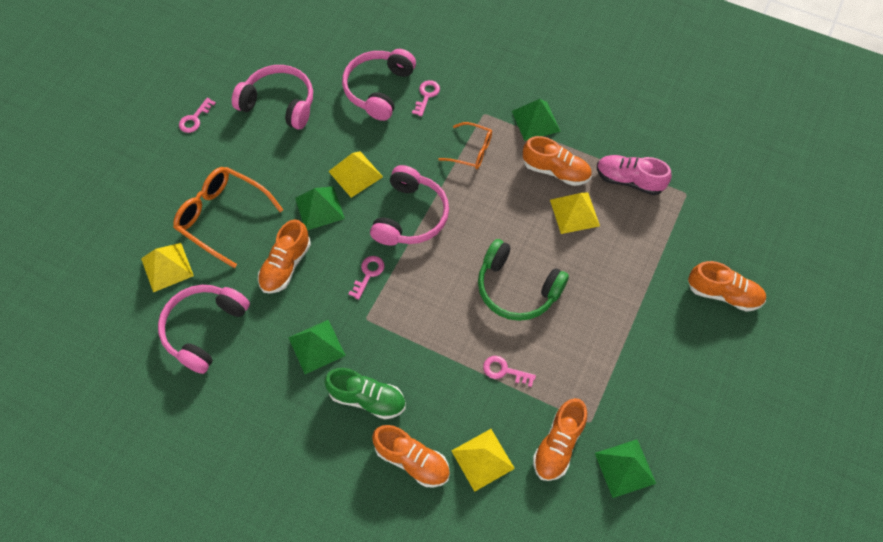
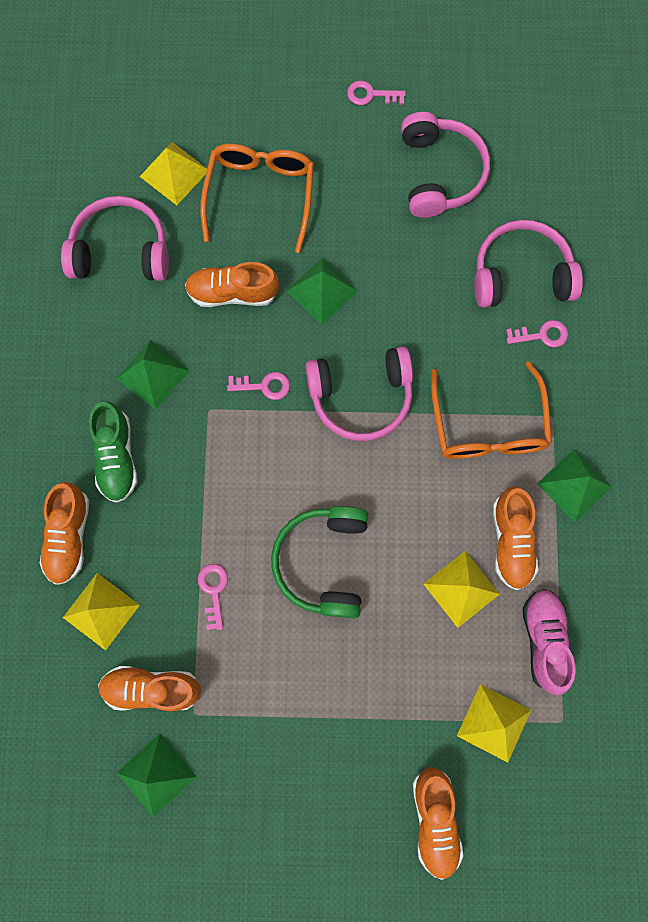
camera: 65 degrees right, 15 degrees up
(355, 174) = (387, 307): yellow pyramid -> yellow pyramid (493, 723)
(471, 151) = (488, 426): orange glasses -> orange glasses, size x1.67

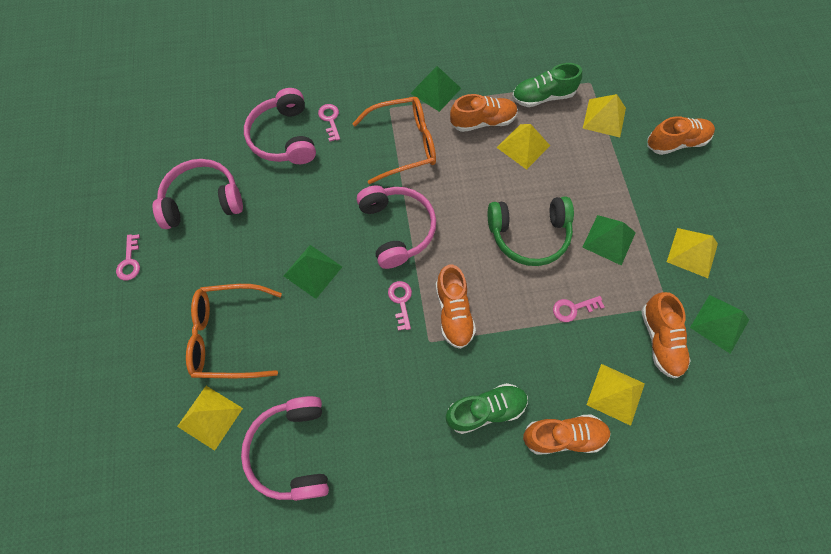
camera: 100 degrees left, 10 degrees down
(153, 374) = (406, 395): green pyramid -> green pyramid (609, 239)
(233, 292) = (322, 341): orange shoe -> orange shoe (453, 312)
(259, 776) = (692, 252): none -> yellow pyramid
(544, 640) = (542, 97): pink shoe -> green shoe

